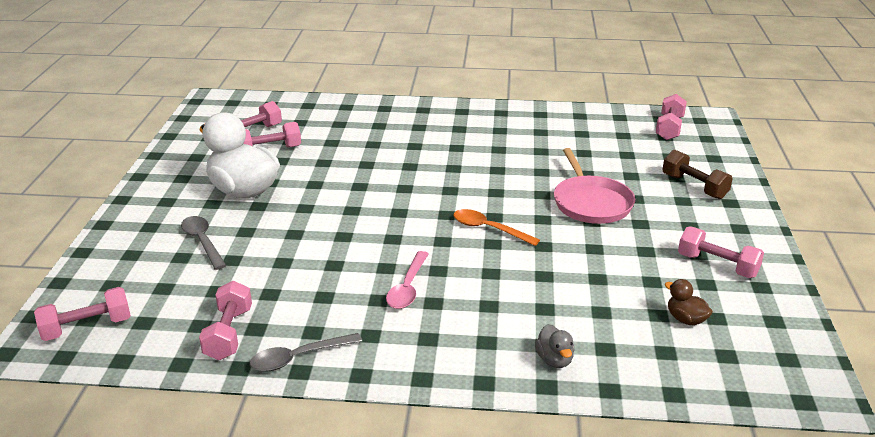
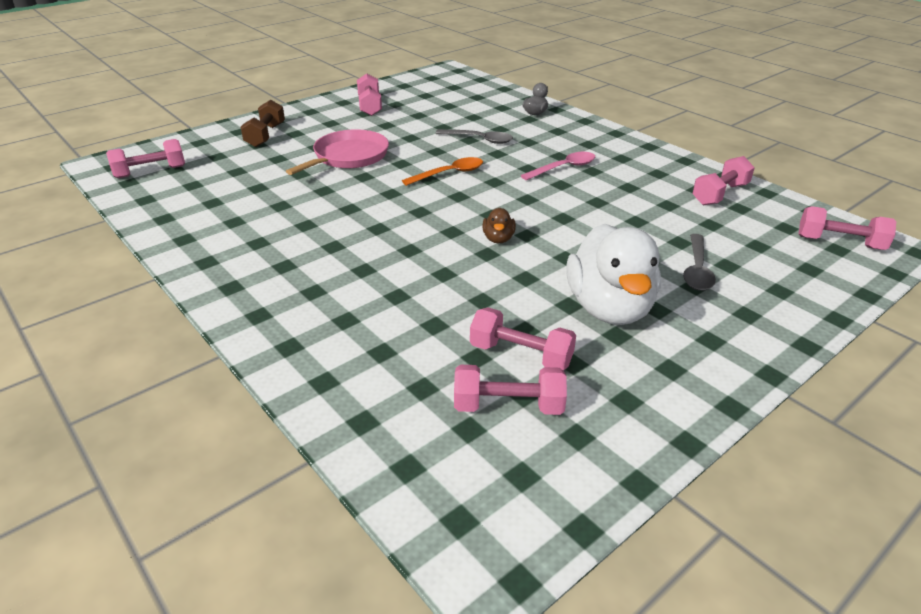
camera: 135 degrees left, 5 degrees up
(298, 358) = (680, 165): grey spoon -> grey spoon (479, 139)
(488, 229) = (449, 174): orange spoon -> orange spoon turned 105 degrees counterclockwise
(686, 319) = (440, 100): brown duck -> brown duck (498, 239)

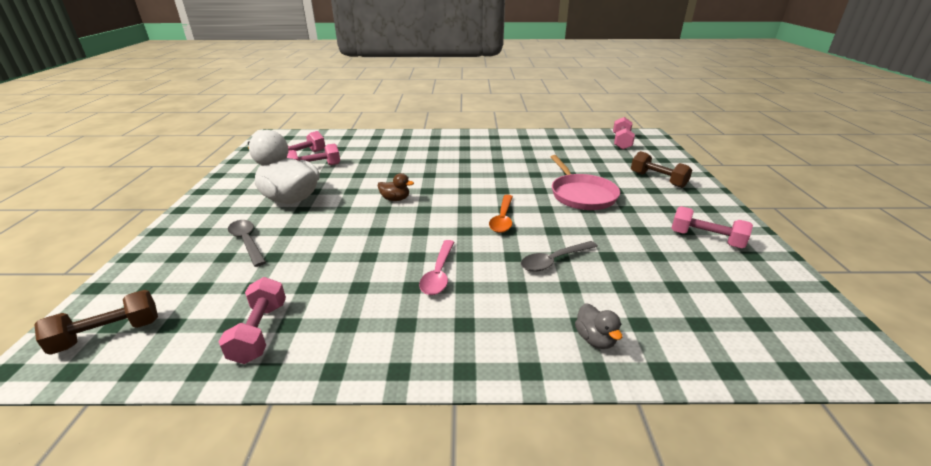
camera: 130 degrees right, 5 degrees down
(498, 239) = (395, 199): brown duck -> brown duck turned 150 degrees clockwise
(840, 243) = (108, 334): pink dumbbell -> brown dumbbell

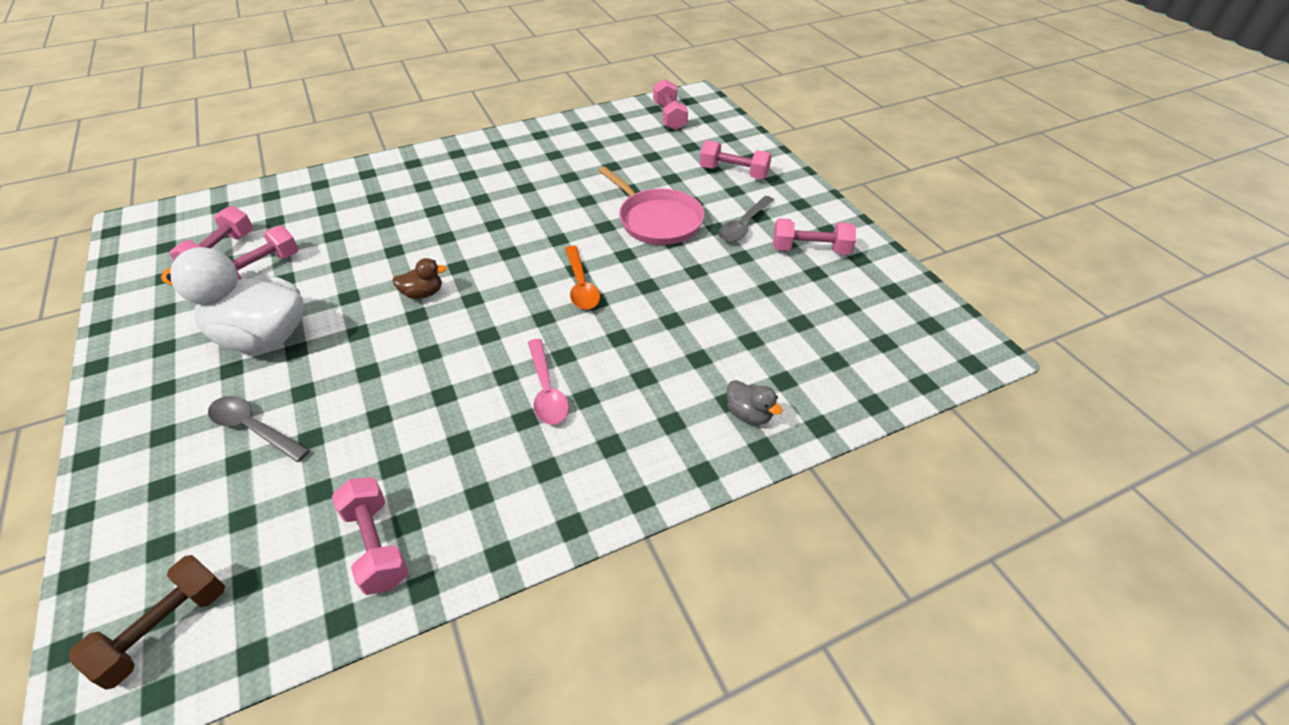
camera: 25 degrees left, 15 degrees up
(554, 261) = (667, 329): grey spoon -> grey spoon (743, 226)
(657, 179) = (733, 172): brown dumbbell -> pink dumbbell

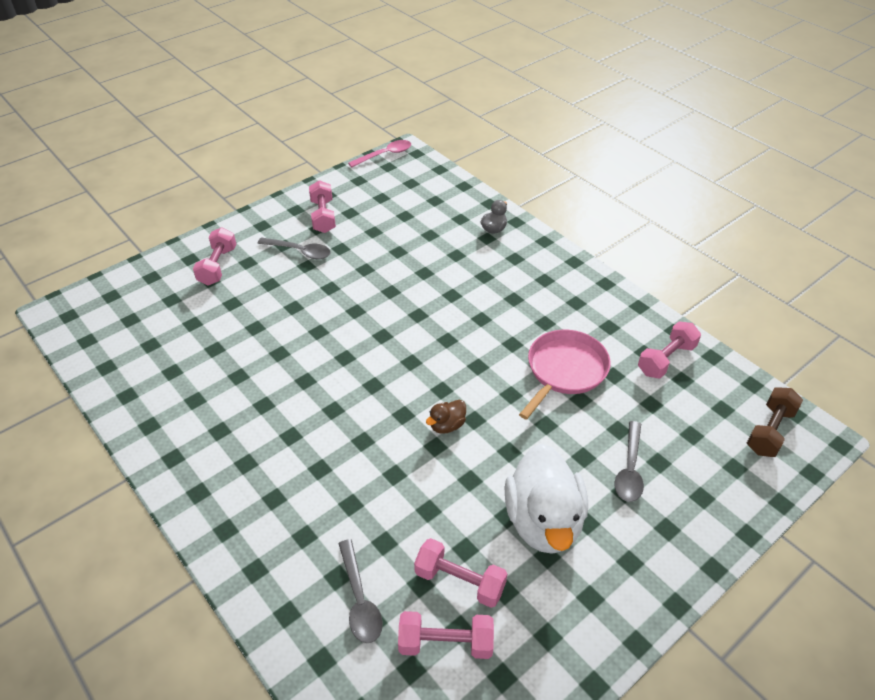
camera: 105 degrees left, 0 degrees up
(165, 629) = (769, 431): brown dumbbell -> brown dumbbell turned 75 degrees counterclockwise
(297, 217) = (360, 599): none -> grey spoon
(423, 293) = (447, 425): brown duck -> brown duck turned 105 degrees counterclockwise
(546, 390) = (516, 318): pink spoon -> pink spoon (385, 155)
(581, 285) = (403, 327): orange spoon -> none
(657, 220) = (302, 301): pink pan -> pink pan (564, 370)
(669, 116) = (107, 325): pink dumbbell -> none

